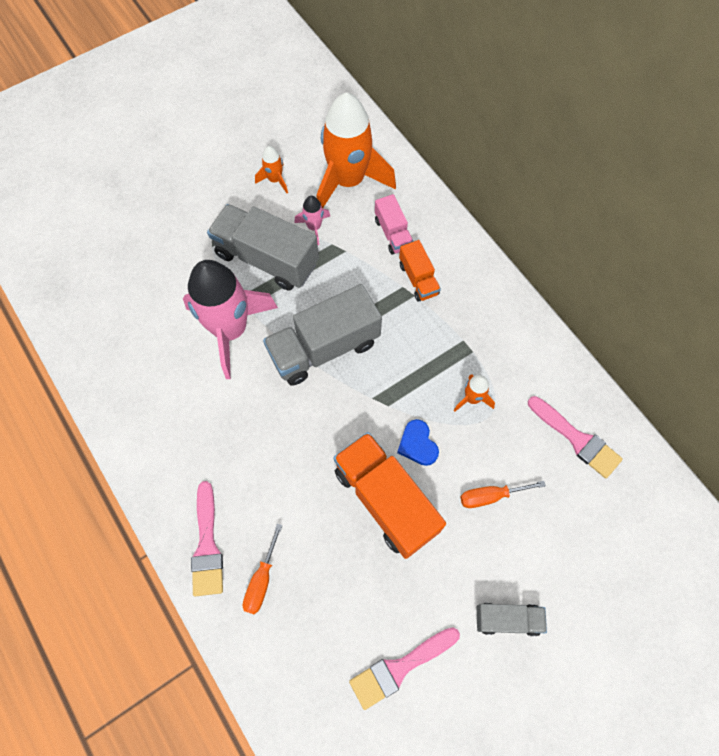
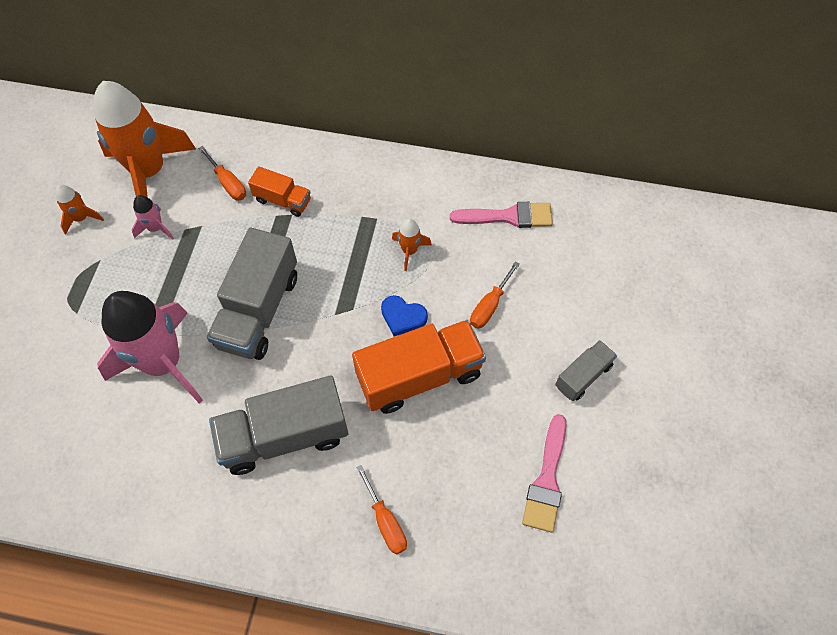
camera: 45 degrees left, 5 degrees down
(207, 546) = (315, 540): pink brush -> none
(267, 259) = (138, 284): grey truck -> grey truck (284, 436)
(386, 500) = (419, 376): orange truck -> orange truck turned 150 degrees clockwise
(393, 233) = (228, 183): pink truck -> orange screwdriver

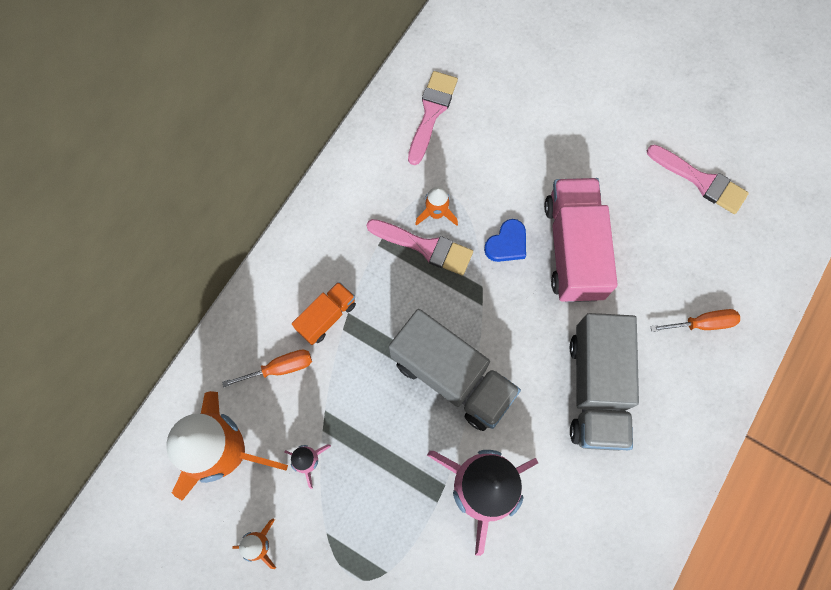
camera: 70 degrees left, 10 degrees up
(373, 252) = (425, 247): none -> pink brush
(419, 376) = (573, 249): orange truck -> pink truck
(490, 305) = (521, 164): orange screwdriver -> none
(583, 376) = (616, 116): grey truck -> none

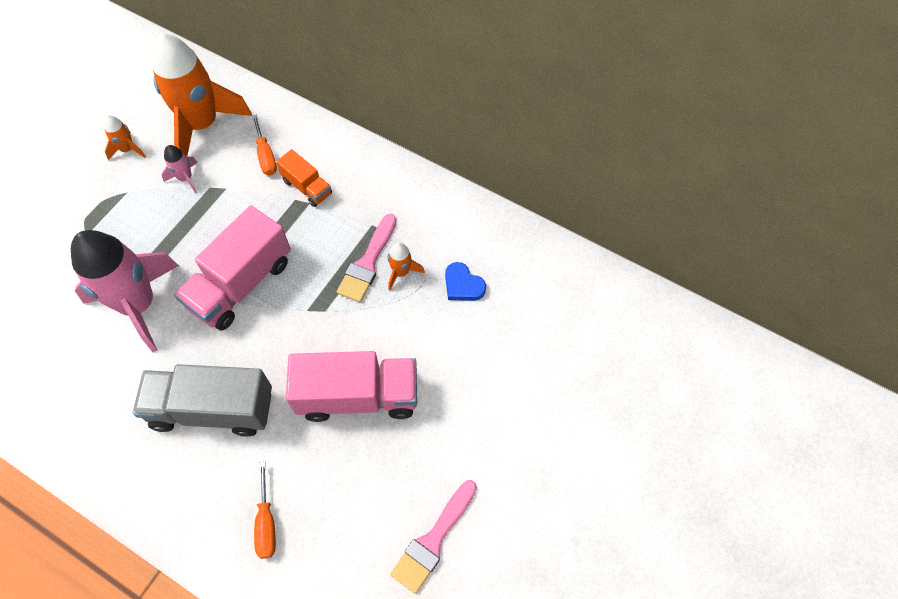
camera: 90 degrees right, 10 degrees down
(431, 112) = (510, 269): pink brush -> none
(452, 377) = (241, 284): grey truck -> pink truck
(507, 244) = (367, 333): blue heart -> blue heart (463, 285)

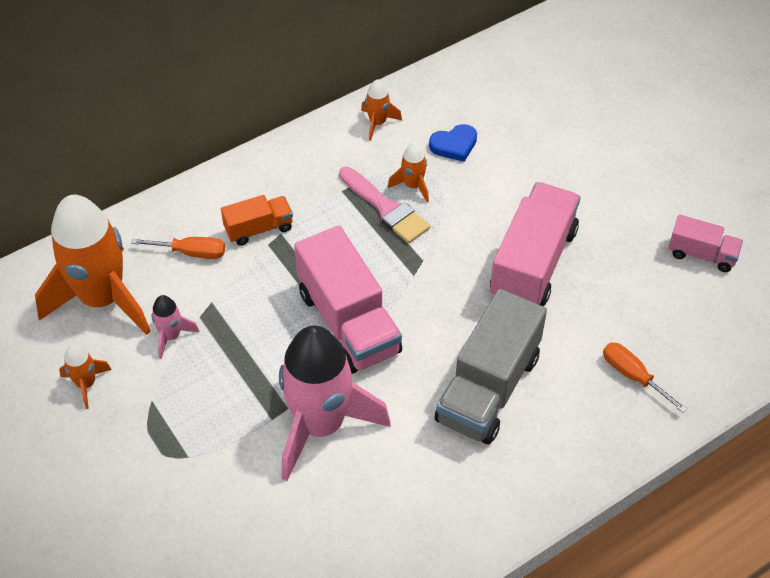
camera: 65 degrees left, 10 degrees down
(266, 523) = (633, 376): orange screwdriver -> orange screwdriver turned 150 degrees counterclockwise
(433, 540) = (701, 254): pink brush -> pink truck
(458, 219) = (377, 123): none -> orange rocket

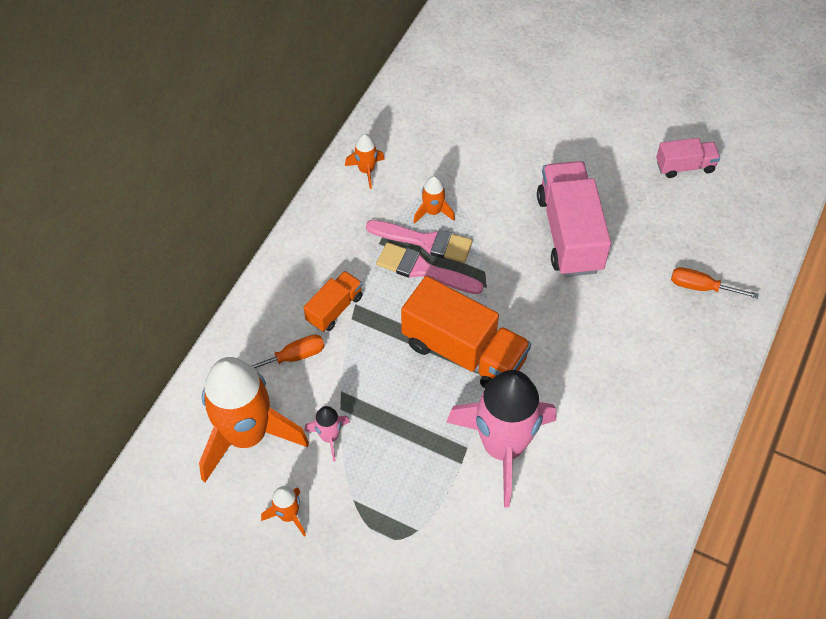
camera: 30 degrees left, 5 degrees up
(348, 322) = (464, 352): pink truck -> orange truck
(365, 232) = (423, 270): none -> pink brush
(454, 145) = (441, 162): blue heart -> none
(488, 388) = (606, 351): grey truck -> none

